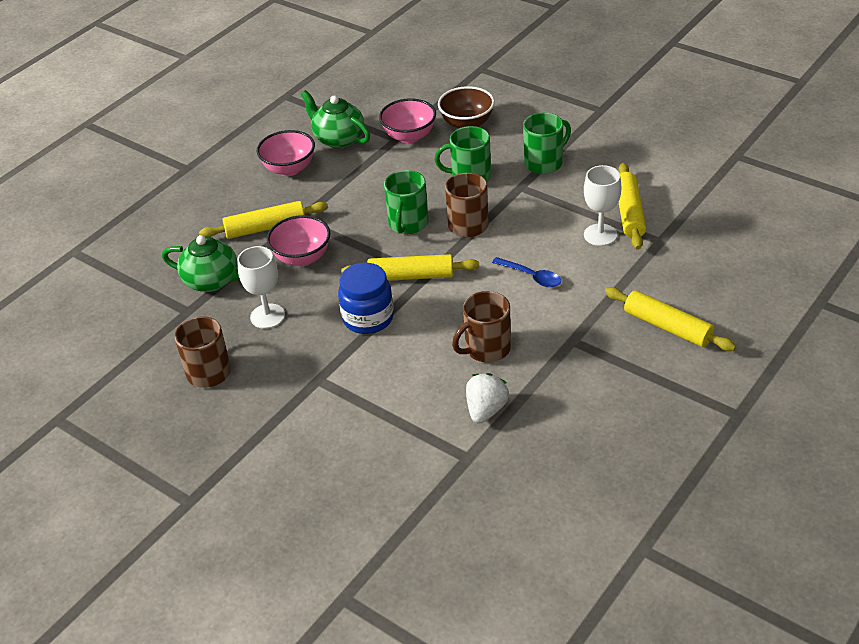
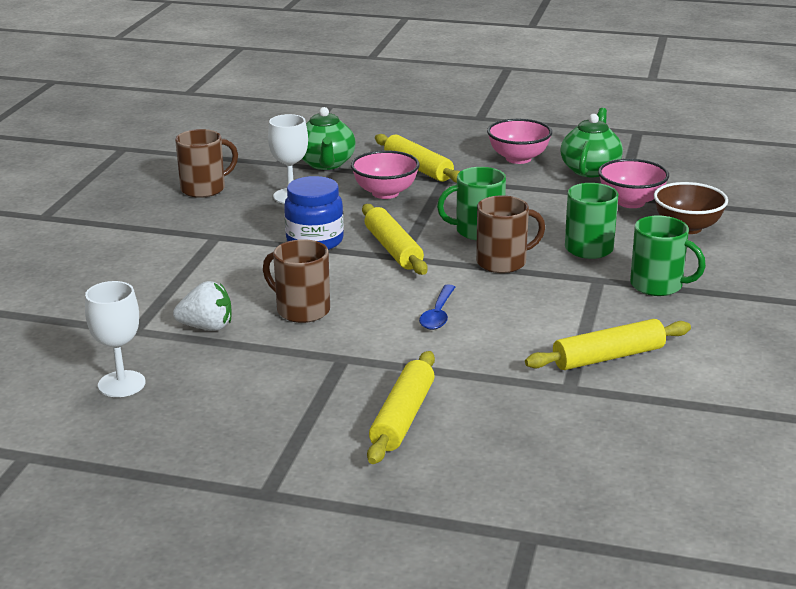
camera: 65 degrees right, 15 degrees down
(600, 235) = (547, 344): white goblet -> white goblet (121, 384)

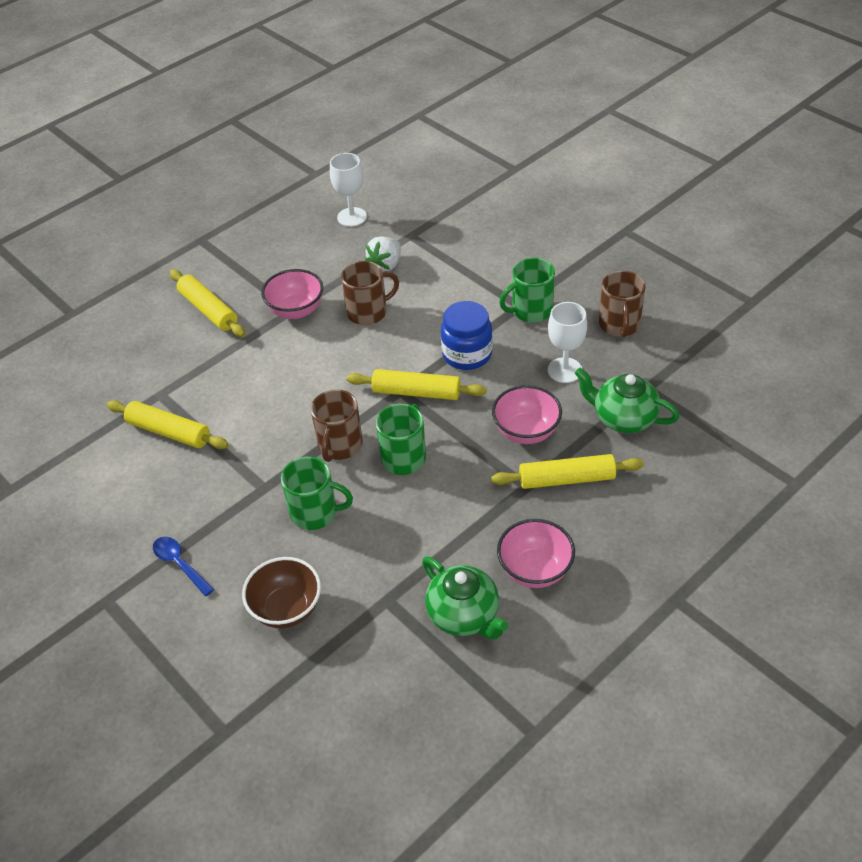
camera: 125 degrees right, 20 degrees up
(438, 314) = (301, 374): blue spoon -> blue spoon (180, 564)
(608, 357) = (169, 432): yellow rolling pin -> yellow rolling pin turned 75 degrees counterclockwise
(631, 202) = (368, 600): pink bowl -> pink bowl (296, 310)
(658, 285) = (221, 519): green mug -> green mug (530, 310)

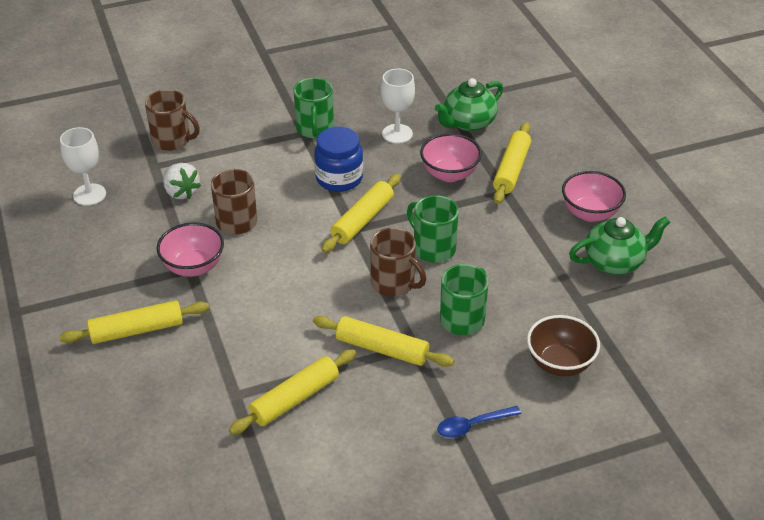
camera: 70 degrees left, 5 degrees down
(250, 467) = (382, 349): none -> yellow rolling pin
(619, 325) = (368, 91): brown mug -> brown mug (172, 140)

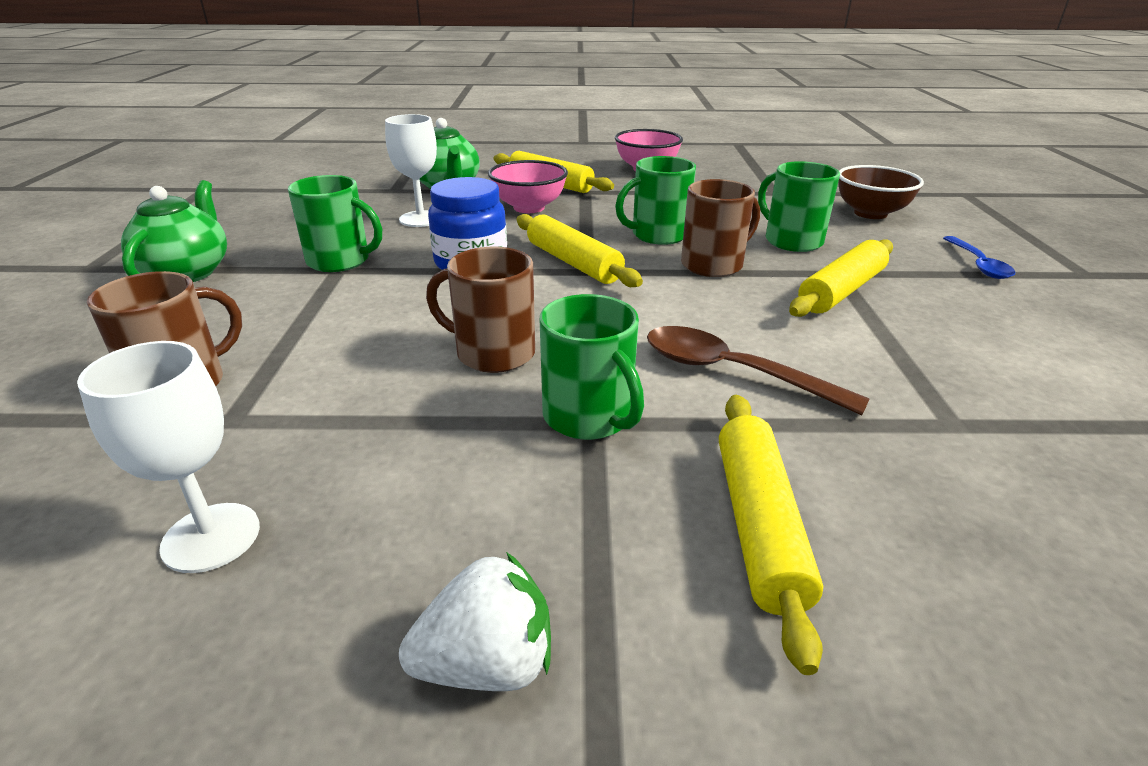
camera: 70 degrees left, 10 degrees down
(181, 192) = (355, 398): white strawberry -> white strawberry (487, 664)
(193, 267) = (589, 417): pink bowl -> green mug
(253, 309) = (733, 373): none -> brown spoon
(295, 398) = (953, 368): yellow rolling pin -> none
(615, 262) = (724, 173): green teapot -> green teapot (187, 272)

